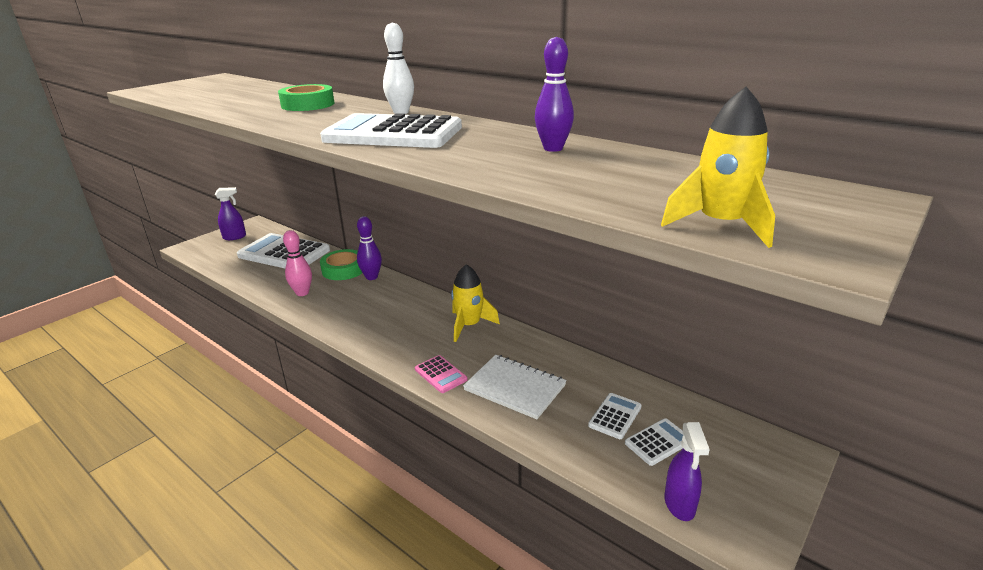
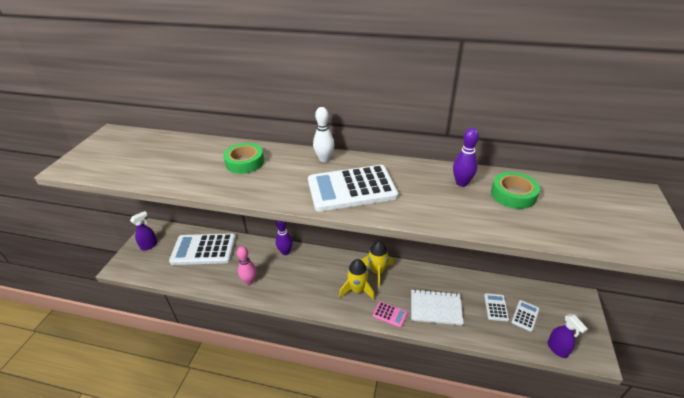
camera: 25 degrees left, 10 degrees up
(343, 269) = (260, 251): green tape -> green tape (513, 194)
(720, 225) = (606, 238): yellow rocket -> yellow rocket (357, 290)

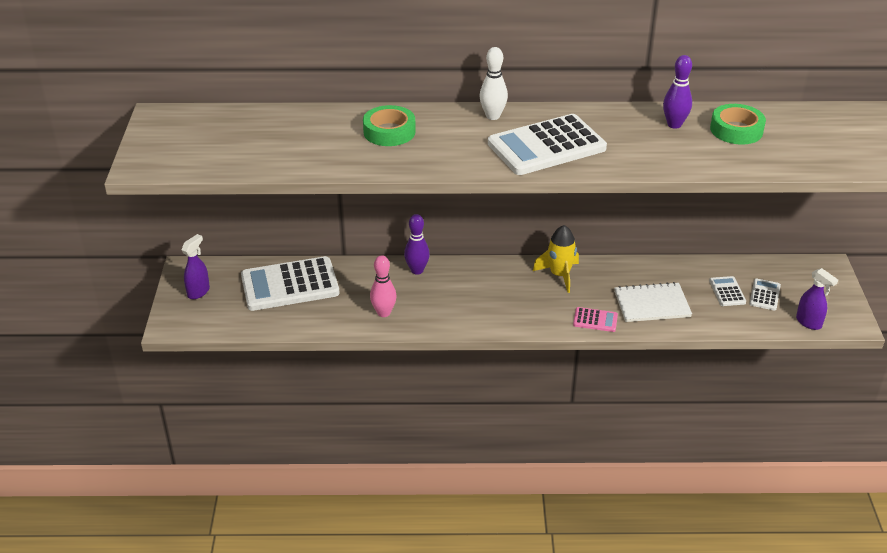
camera: 15 degrees left, 0 degrees up
(357, 290) = (541, 300): yellow rocket -> none

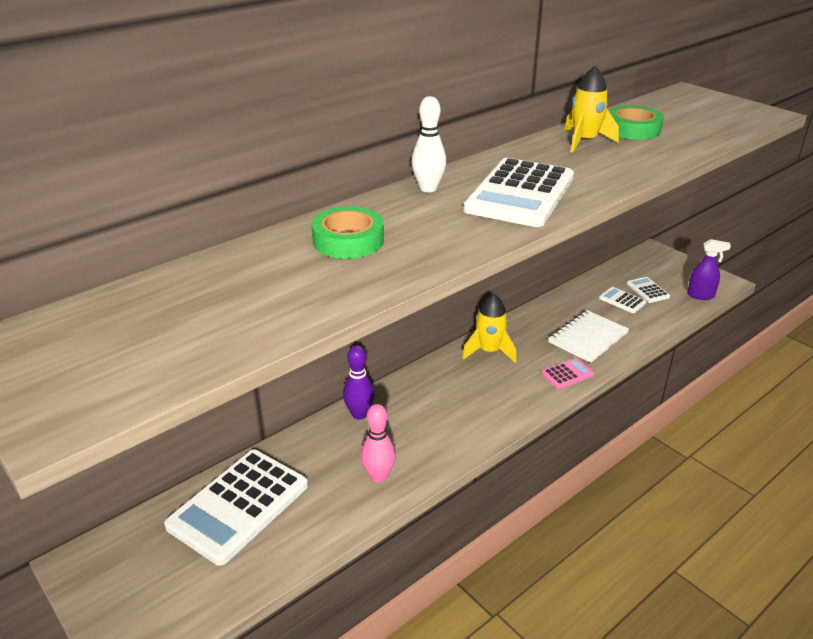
camera: 40 degrees left, 5 degrees down
(198, 292) = (126, 582): purple spray bottle -> none
(674, 124) = (585, 141): purple bowling pin -> yellow rocket

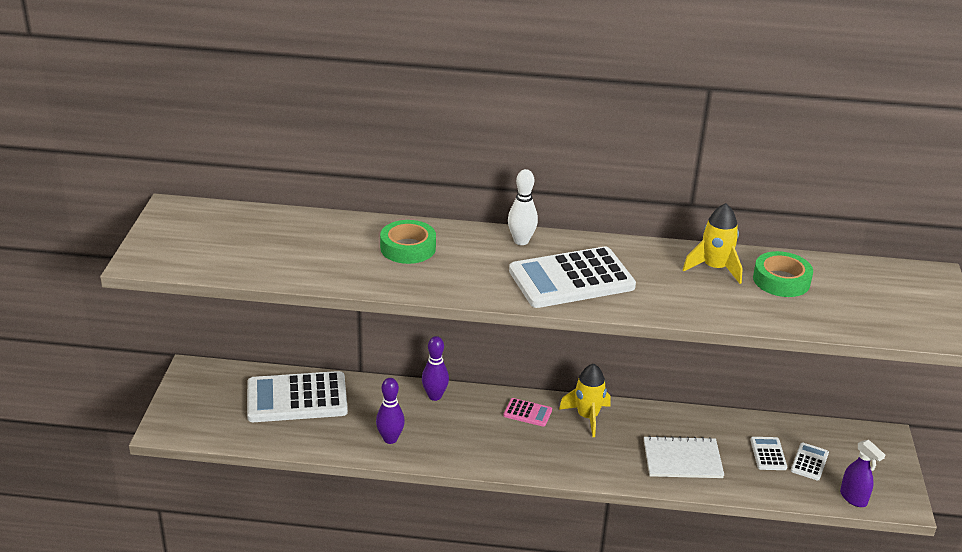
camera: 45 degrees right, 0 degrees up
(378, 476) = (390, 439): pink bowling pin -> purple bowling pin
(567, 374) = (617, 471): pink calculator -> pink calculator (527, 413)

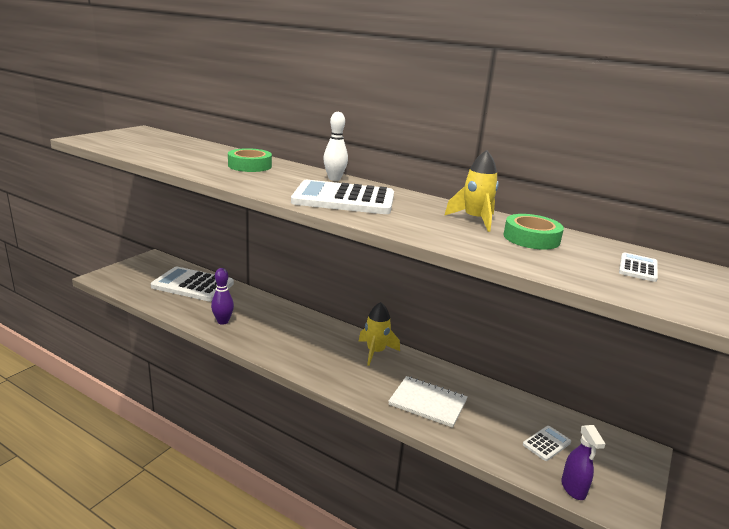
camera: 25 degrees right, 10 degrees down
(435, 396) = (279, 309): purple bowling pin -> none
(527, 413) = (333, 336): pink calculator -> none
(768, 454) = (510, 424): white calculator -> white calculator (638, 268)

